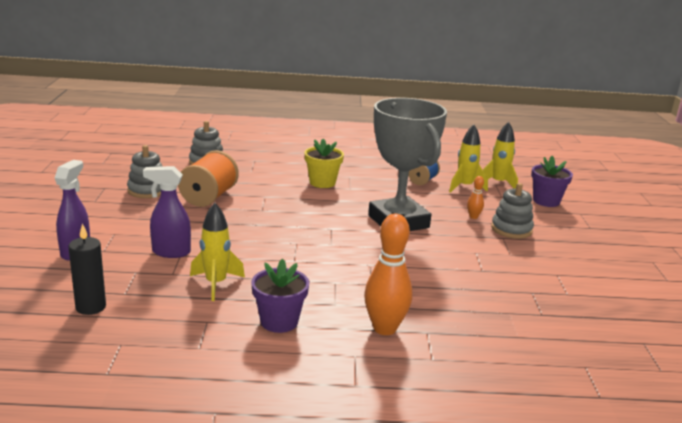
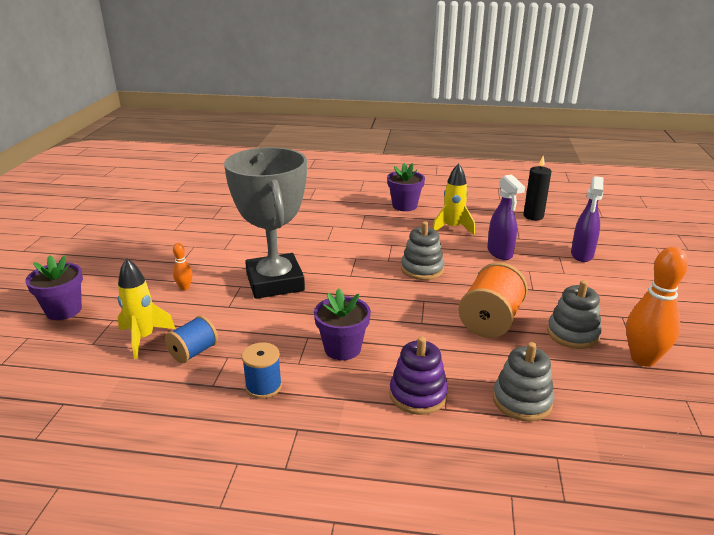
camera: 170 degrees left, 5 degrees up
(170, 252) = (500, 253): purple spray bottle -> purple spray bottle turned 60 degrees clockwise
(270, 165) = (418, 395): none -> purple stacking toy
(322, 182) = (342, 348): yellow flower pot -> purple flower pot
(365, 167) = (263, 386): none -> blue spool
(384, 328) = (336, 201): orange bowling pin -> orange bowling pin (643, 359)
(498, 183) = (85, 346): yellow rocket -> none
(511, 229) = (160, 271): grey stacking toy -> grey stacking toy (422, 269)

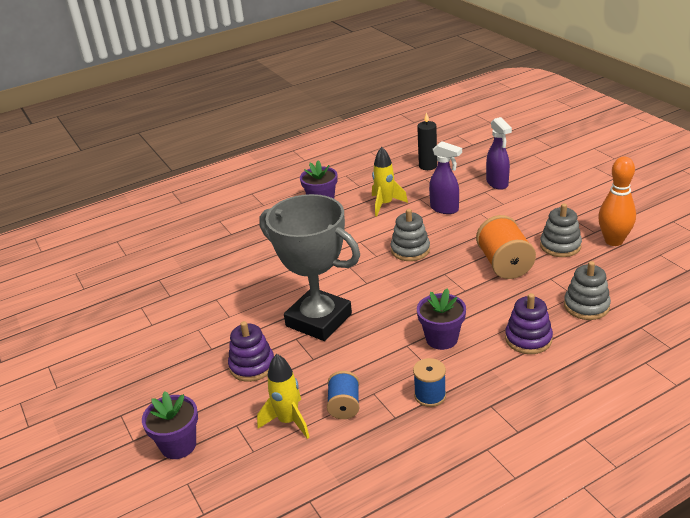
camera: 35 degrees left, 5 degrees up
(184, 287) = (252, 366): orange bowling pin -> purple stacking toy

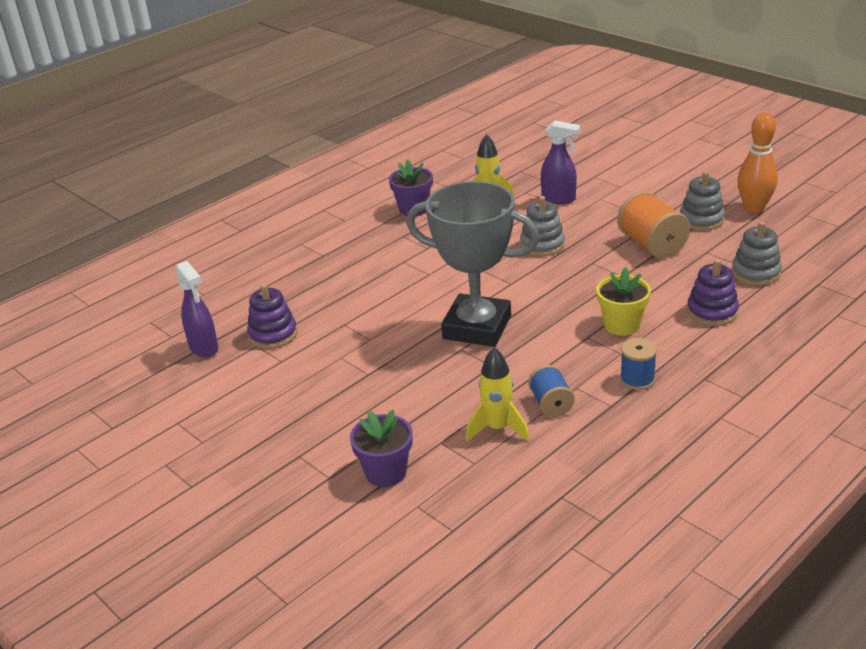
camera: 15 degrees left, 0 degrees up
(252, 366) = (426, 383): purple stacking toy -> purple stacking toy (273, 334)
(428, 166) = (517, 158): black candle -> none
(441, 339) = (622, 325): purple flower pot -> yellow flower pot
(497, 183) = (604, 167): purple spray bottle -> purple spray bottle (204, 348)

